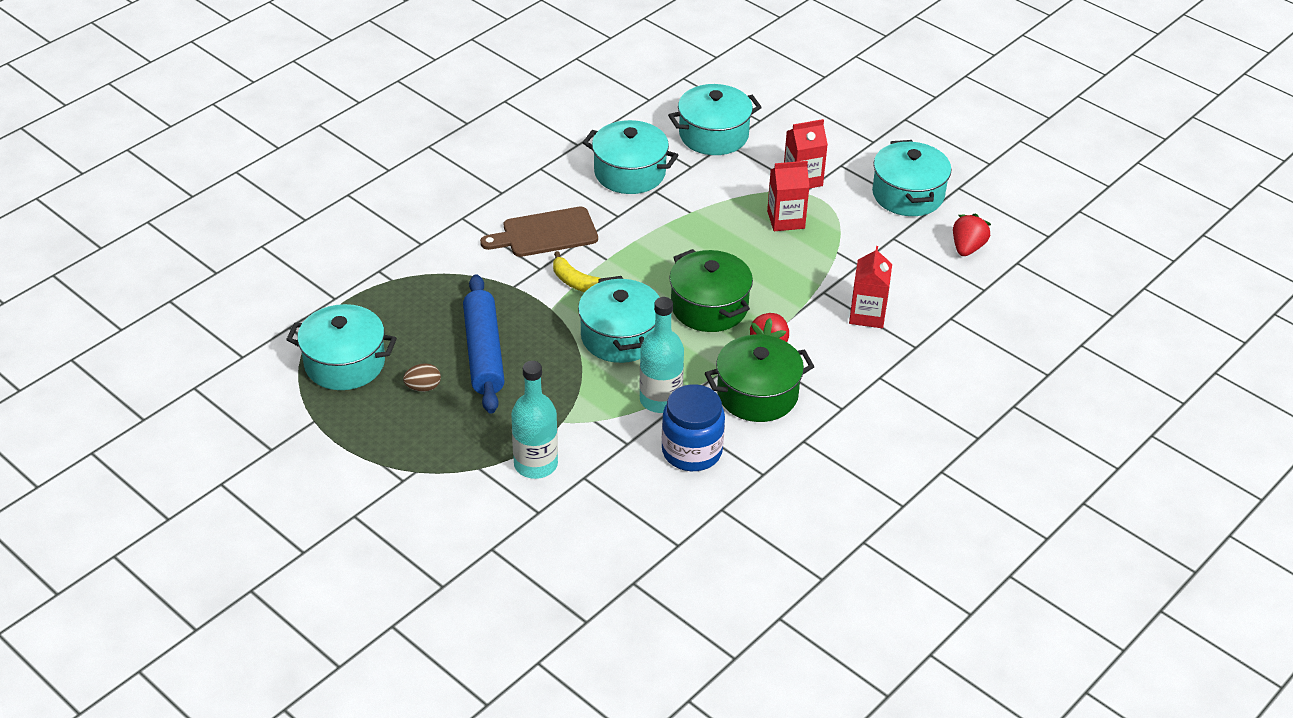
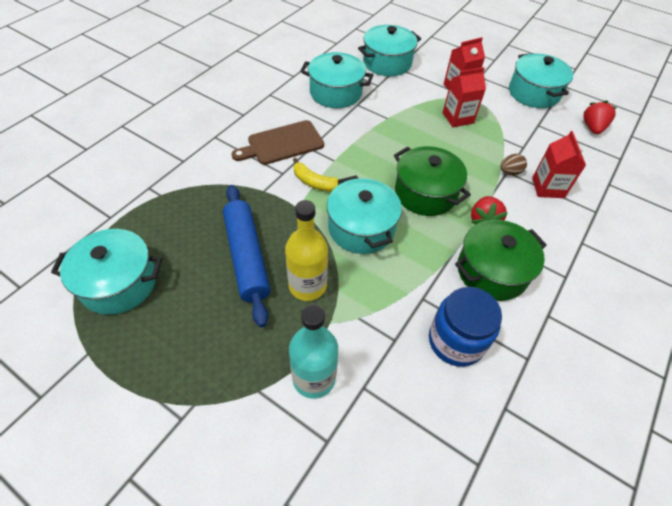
camera: 10 degrees left, 10 degrees up
(423, 387) = (195, 301): brown egg -> brown egg (509, 172)
(546, 386) = (307, 285): none -> yellow bottle
(660, 400) = (412, 287): turquoise bottle -> none

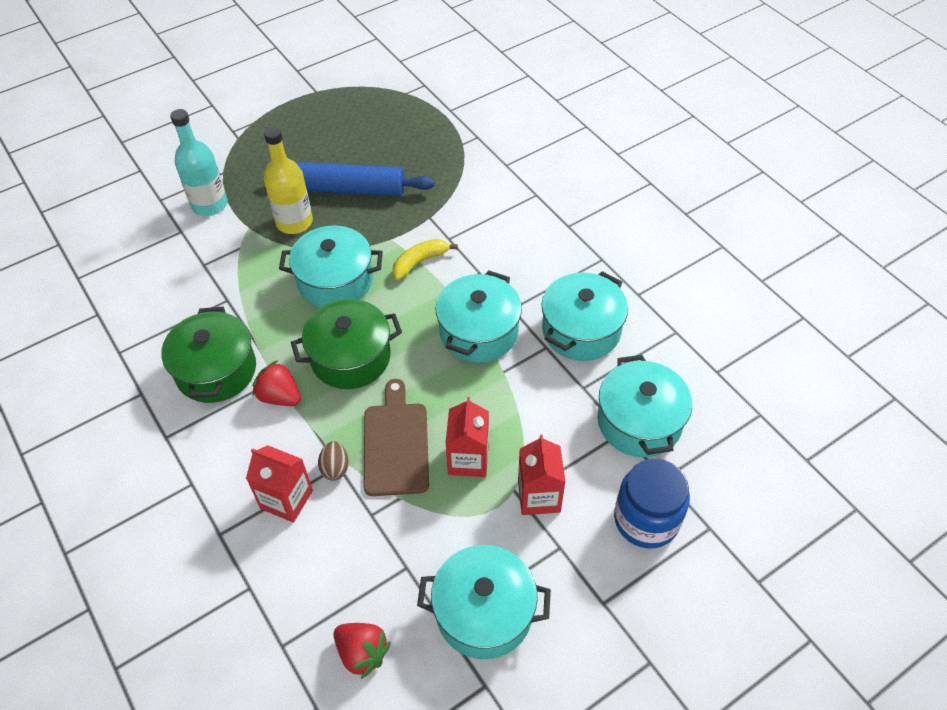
camera: 115 degrees right, 0 degrees up
(119, 283) = (371, 110): turquoise pot -> turquoise pot (478, 332)
(282, 143) = (498, 249): brown cutting board -> brown cutting board (396, 444)
(456, 341) = (171, 306): blue jar -> blue jar (646, 519)

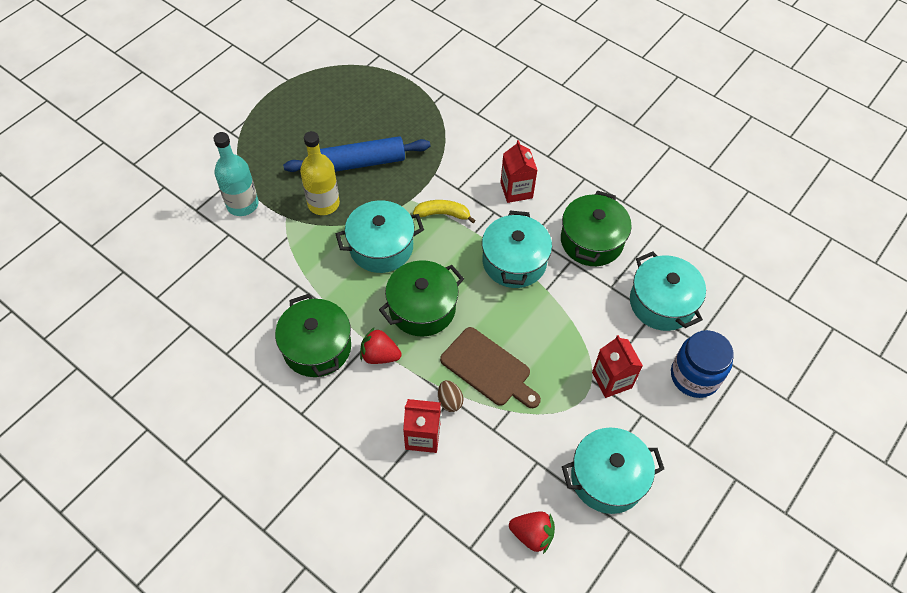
camera: 20 degrees left, 5 degrees up
(396, 444) = (488, 369): brown cutting board -> brown cutting board turned 150 degrees clockwise
(420, 262) = (443, 214): yellow banana -> yellow banana turned 60 degrees clockwise
(468, 459) = (548, 366): red carton -> red carton (516, 190)
(581, 330) = (591, 241): turquoise pot -> green pot

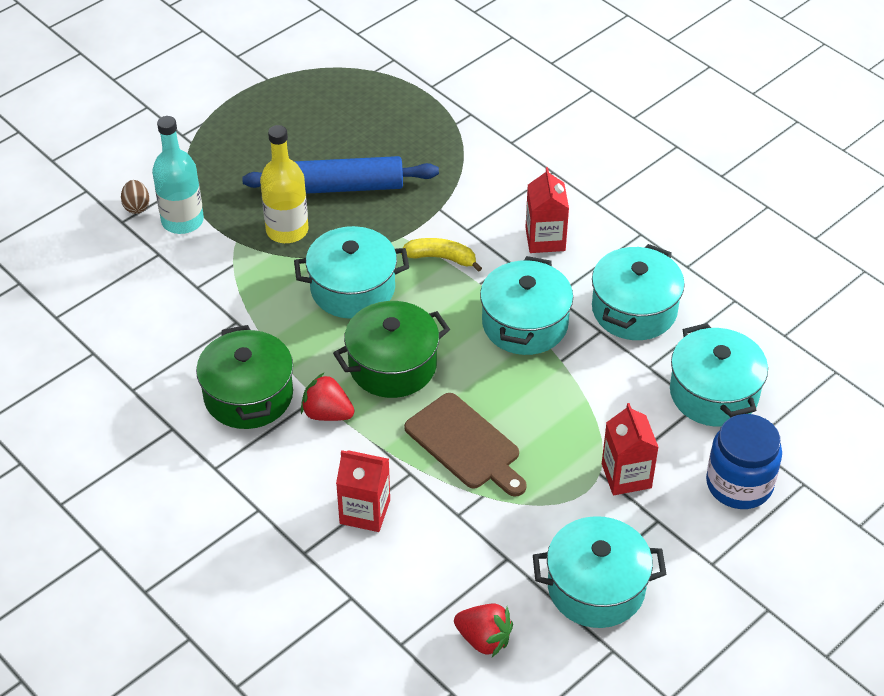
camera: 10 degrees right, 10 degrees down
(450, 401) = (407, 476): brown egg -> brown egg (136, 206)
(591, 241) = (634, 310): green pot -> turquoise pot

